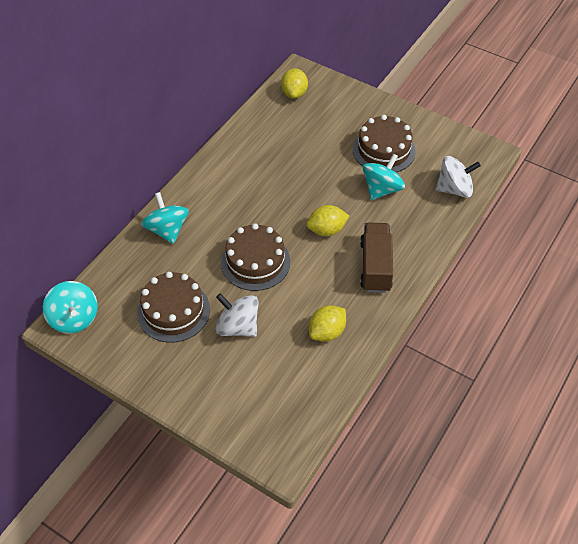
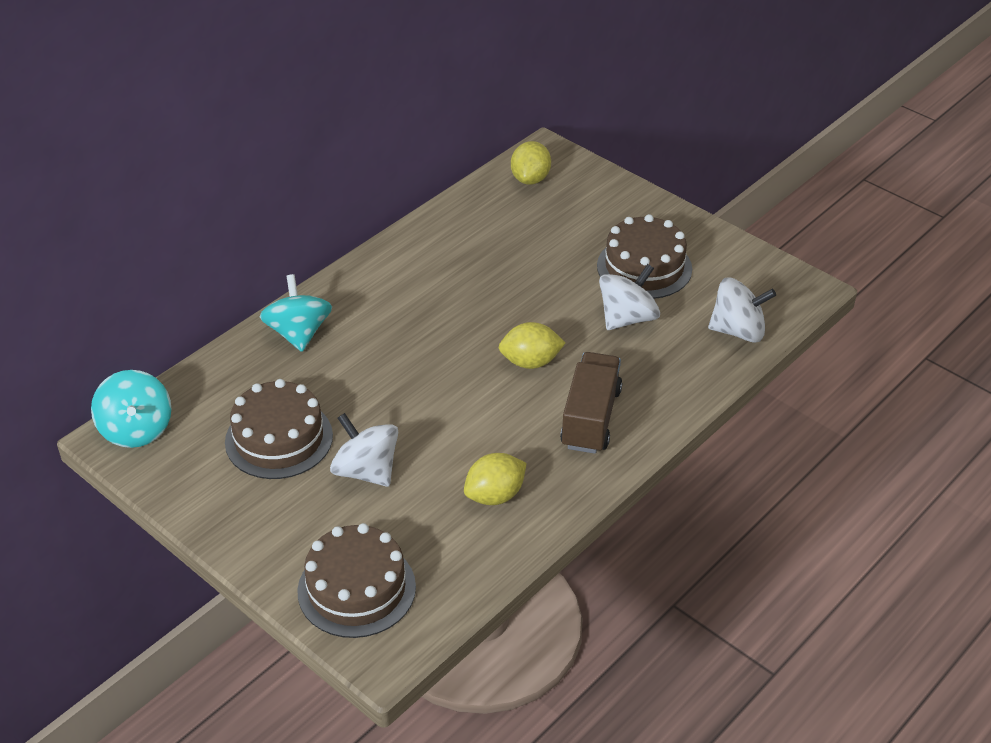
camera: 10 degrees right, 10 degrees down
(255, 262) = (414, 390): brown cake -> brown cake (356, 589)
(381, 189) = (627, 318): turquoise spinning top -> white spinning top

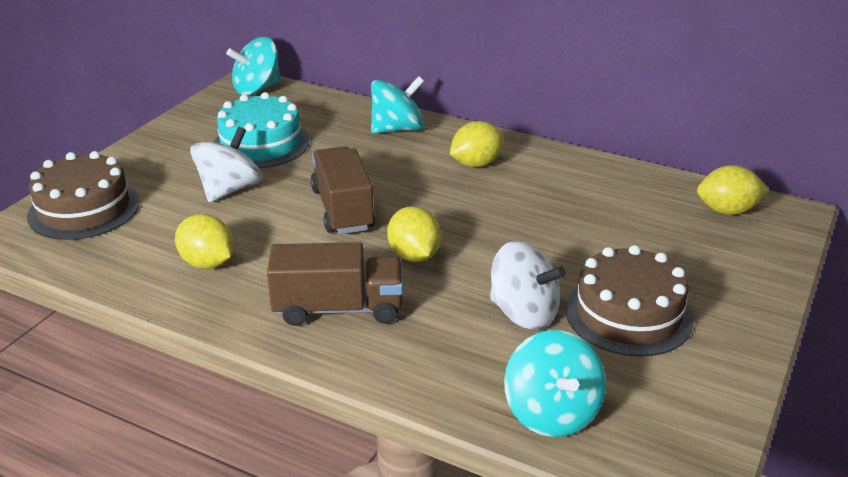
camera: 75 degrees right, 10 degrees down
(279, 439) = (261, 144): brown cake -> turquoise cake
(394, 295) = (476, 164): none -> yellow lemon
(438, 395) = (342, 209): none -> brown truck
(738, 331) = (552, 413): white spinning top -> turquoise spinning top

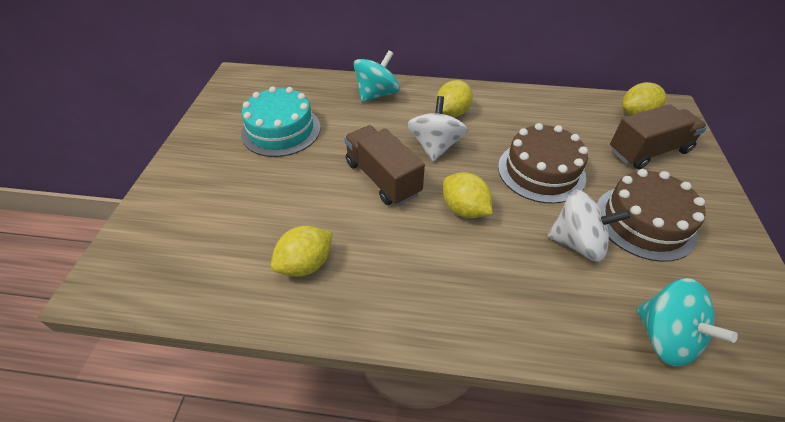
camera: 20 degrees left, 15 degrees up
(84, 209) = (161, 235): brown cake -> brown cake (541, 171)
(208, 263) = (306, 264): yellow lemon -> yellow lemon turned 60 degrees counterclockwise
(229, 190) = (281, 181): white spinning top -> white spinning top (435, 146)
(257, 89) = (248, 79): turquoise spinning top -> none
(338, 309) = (441, 281): brown truck -> brown truck (648, 151)

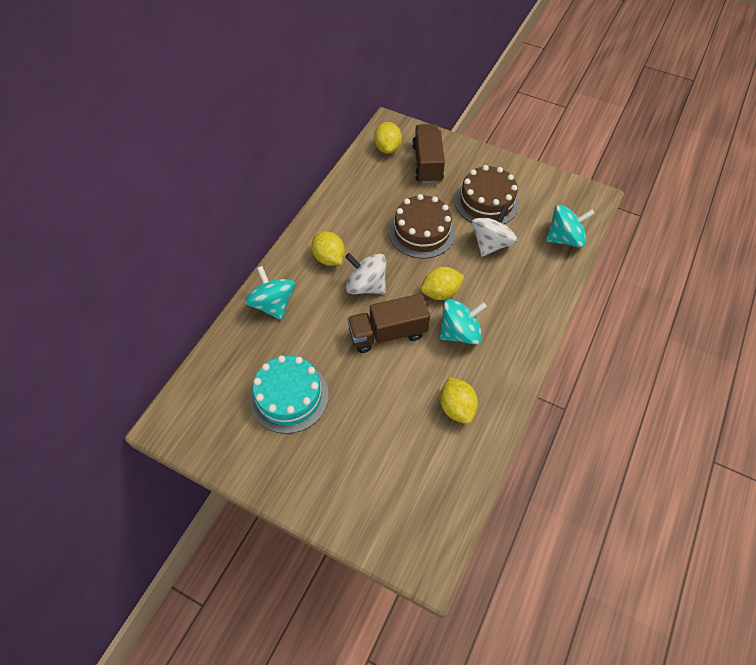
camera: 70 degrees left, 10 degrees up
(415, 242) = (460, 332): none -> turquoise spinning top

